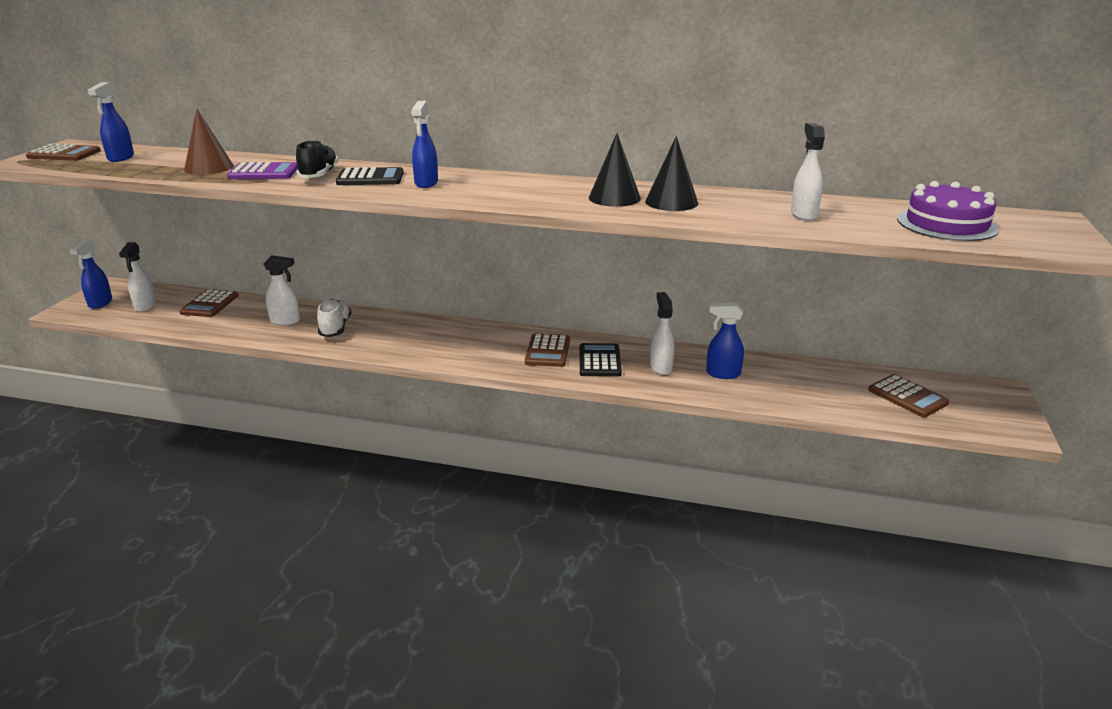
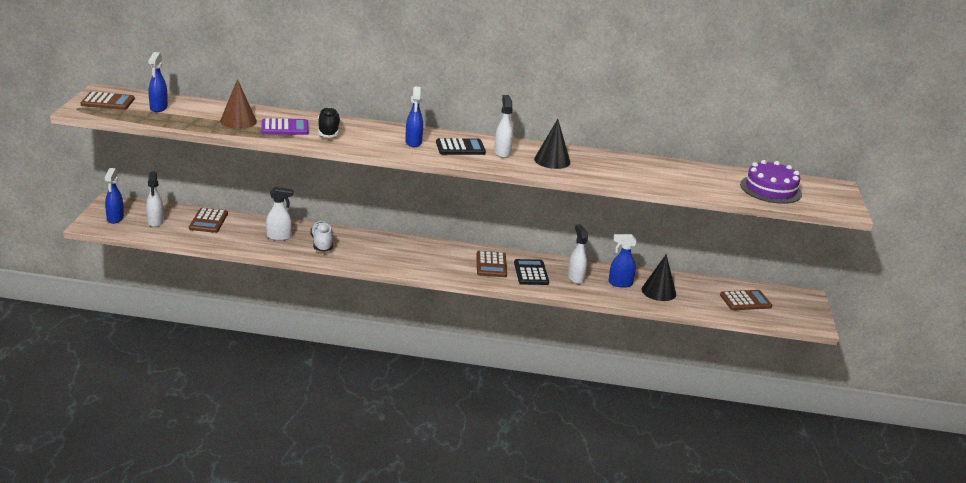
camera: 10 degrees left, 0 degrees up
(370, 178) = (369, 136): black calculator -> black calculator (460, 148)
(671, 202) = (592, 165): black cone -> black cone (658, 291)
(803, 214) = (680, 179): white spray bottle -> white spray bottle (502, 153)
(907, 396) = (745, 301): brown calculator -> brown calculator turned 60 degrees counterclockwise

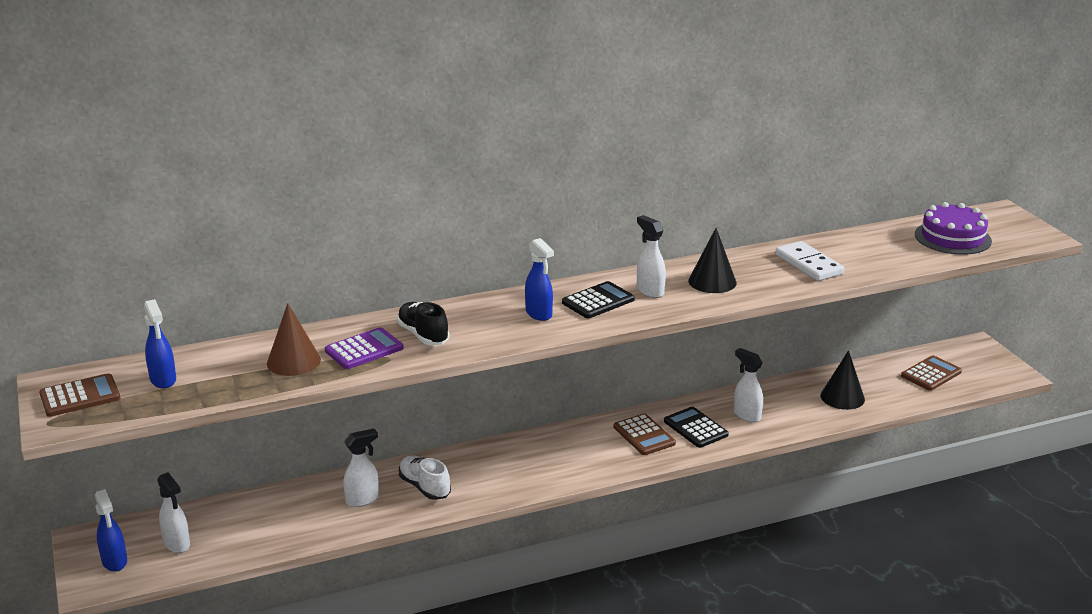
camera: 25 degrees left, 0 degrees up
(208, 221) = (247, 513): brown calculator -> none
(619, 283) = (796, 403): blue spray bottle -> none
(635, 172) = (809, 264): none -> white domino

